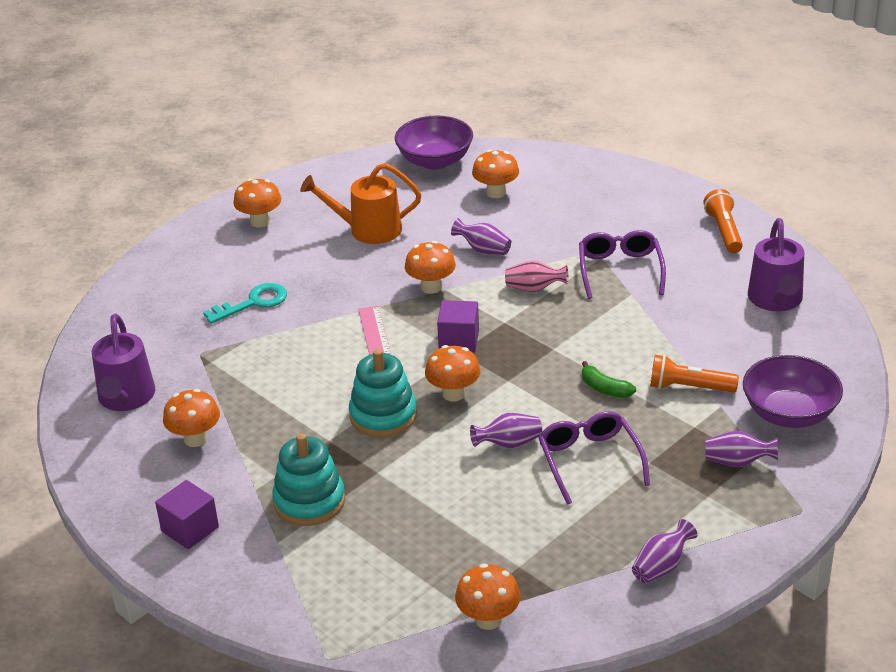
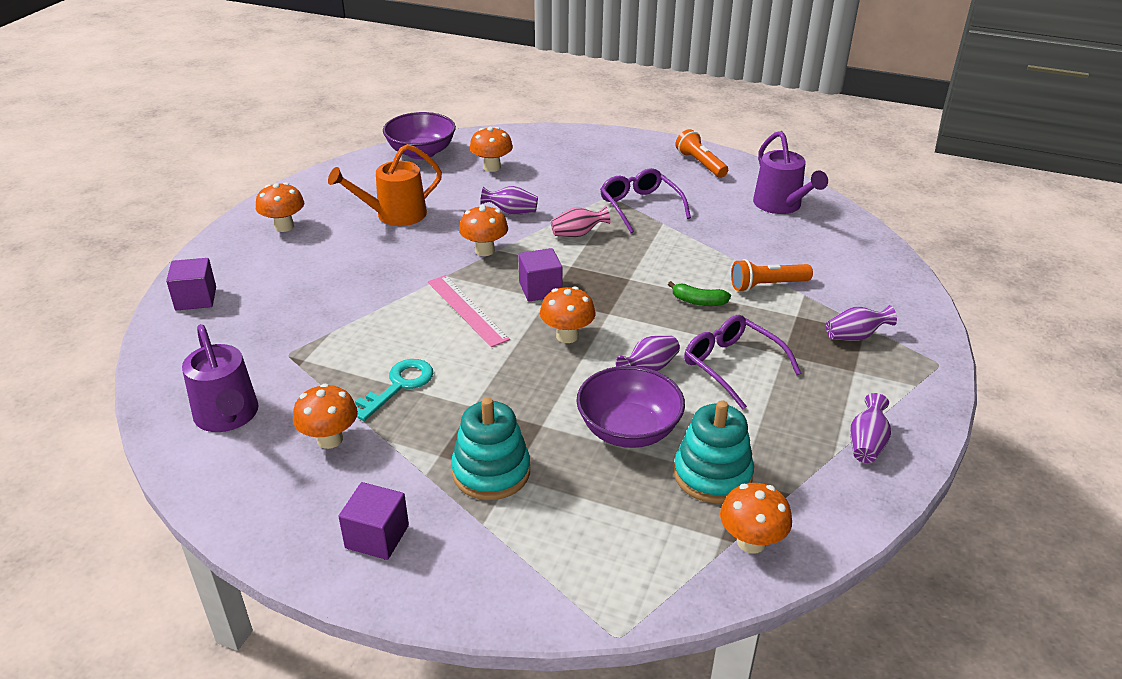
camera: 25 degrees left, 0 degrees up
(149, 281) = (196, 298): none -> purple cube
(253, 303) = (318, 297): turquoise key -> turquoise key (398, 386)
(383, 415) = (513, 370): turquoise stacking toy -> turquoise stacking toy (712, 475)
(789, 413) = (863, 288): purple bowl -> purple bowl (628, 430)

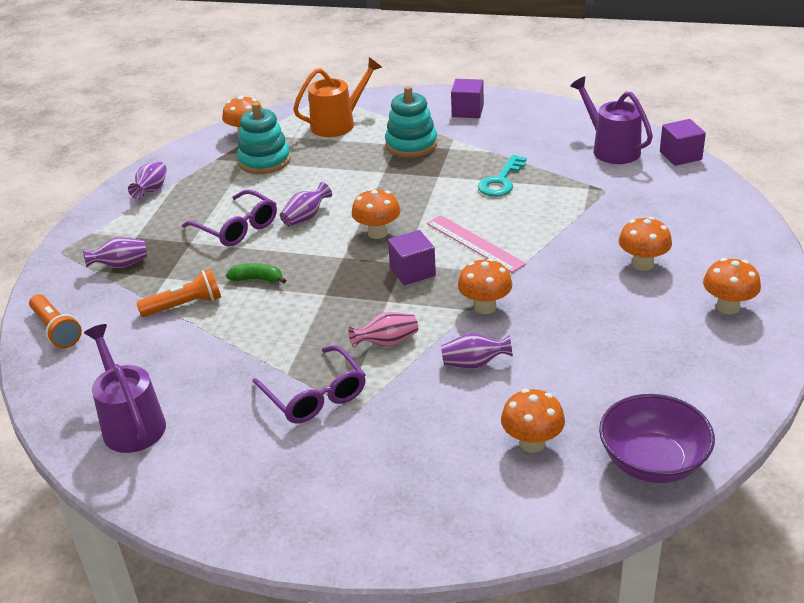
camera: 175 degrees right, 0 degrees up
(196, 298) = (731, 221): purple cube -> purple cube (680, 155)
(330, 439) = (529, 146): orange mushroom -> orange mushroom (642, 264)
(395, 215) = (613, 340): orange watering can -> orange watering can (338, 124)
(628, 430) = (321, 177): purple bowl -> none
(700, 164) = (224, 496): orange flashlight -> orange flashlight (56, 330)

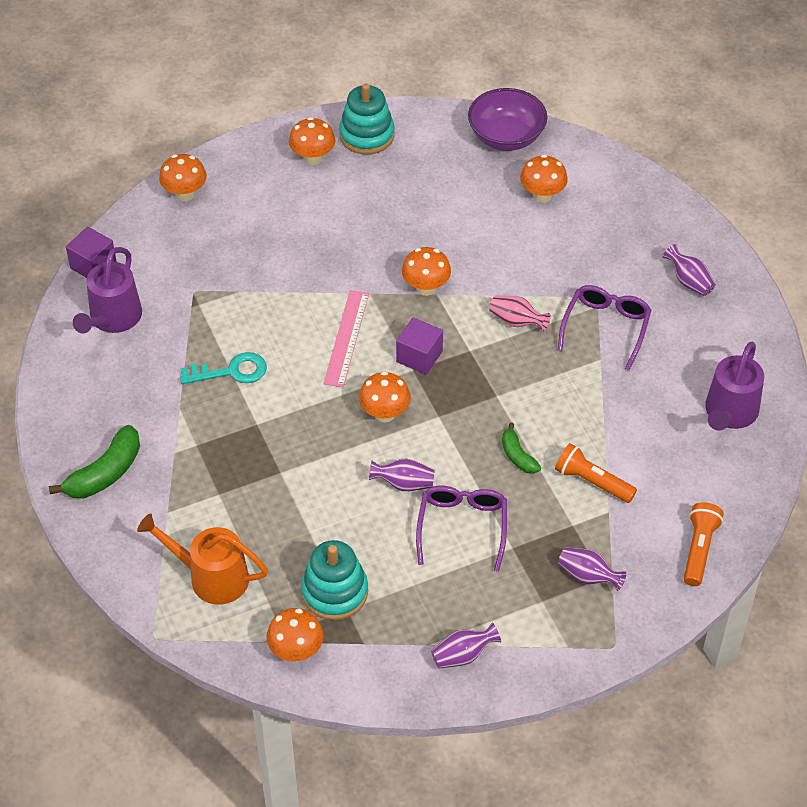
camera: 130 degrees left, 15 degrees up
(411, 145) = (211, 481): turquoise stacking toy -> turquoise stacking toy (367, 135)
(467, 111) = (105, 473): purple cube -> green banana
(474, 364) = (494, 260): purple vase -> purple vase (688, 281)
(642, 264) = (293, 222): orange mushroom -> orange mushroom (185, 194)

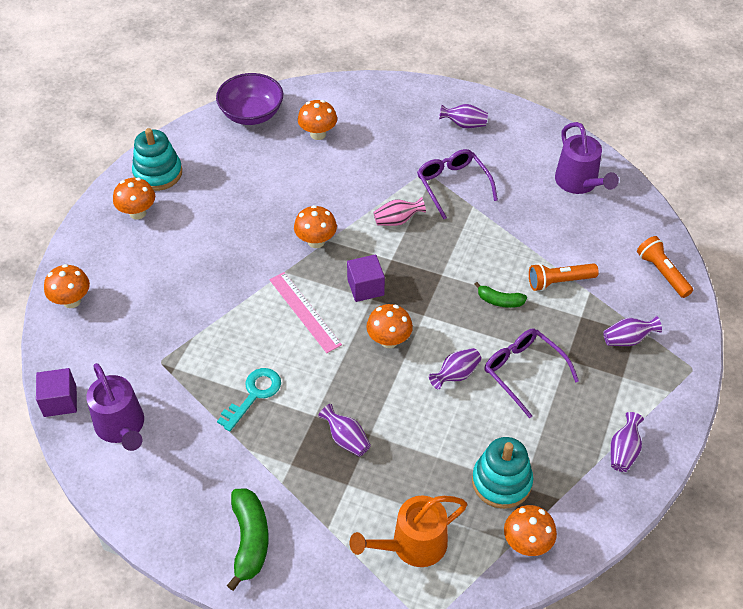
camera: 45 degrees left, 0 degrees up
(258, 461) = (346, 439): none -> purple vase

